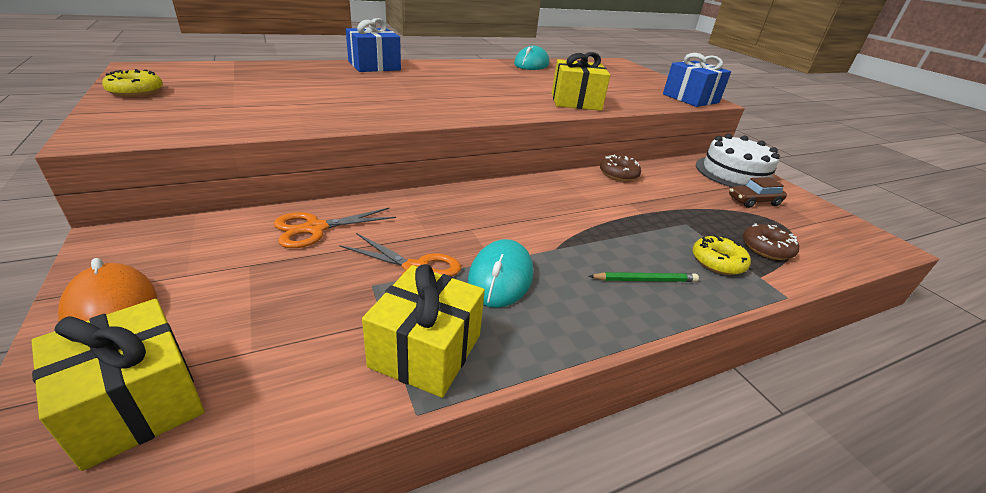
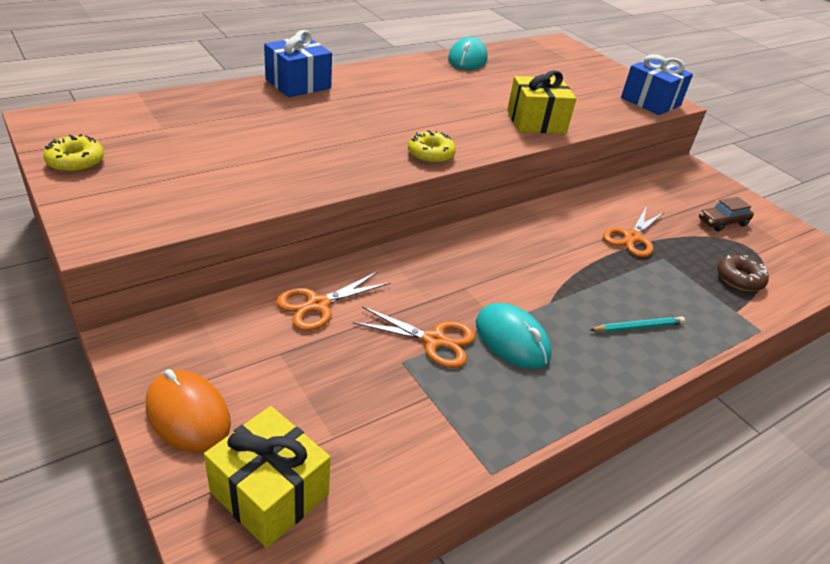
camera: 10 degrees left, 5 degrees up
(426, 351) = (476, 419): yellow gift -> none
(500, 277) = (512, 340): turquoise mouse -> turquoise mouse turned 45 degrees counterclockwise
(618, 174) = (586, 201): brown donut -> none
(645, 280) = (638, 327): green pencil -> turquoise pencil
(657, 205) = (632, 237): none -> orange scissors
(717, 262) = (698, 300): yellow donut -> yellow donut (430, 154)
(734, 173) = (700, 186): white cake -> none

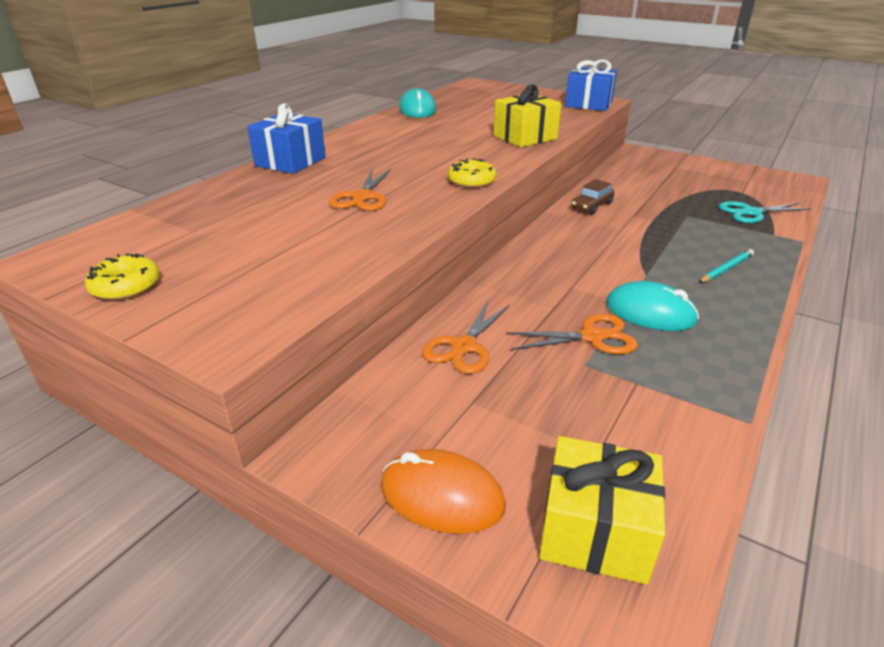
camera: 20 degrees left, 5 degrees down
(632, 237) = (651, 209): orange scissors -> orange scissors (362, 197)
(722, 222) = (697, 180): brown car -> brown car (591, 206)
(739, 279) = (751, 213): brown donut -> turquoise scissors

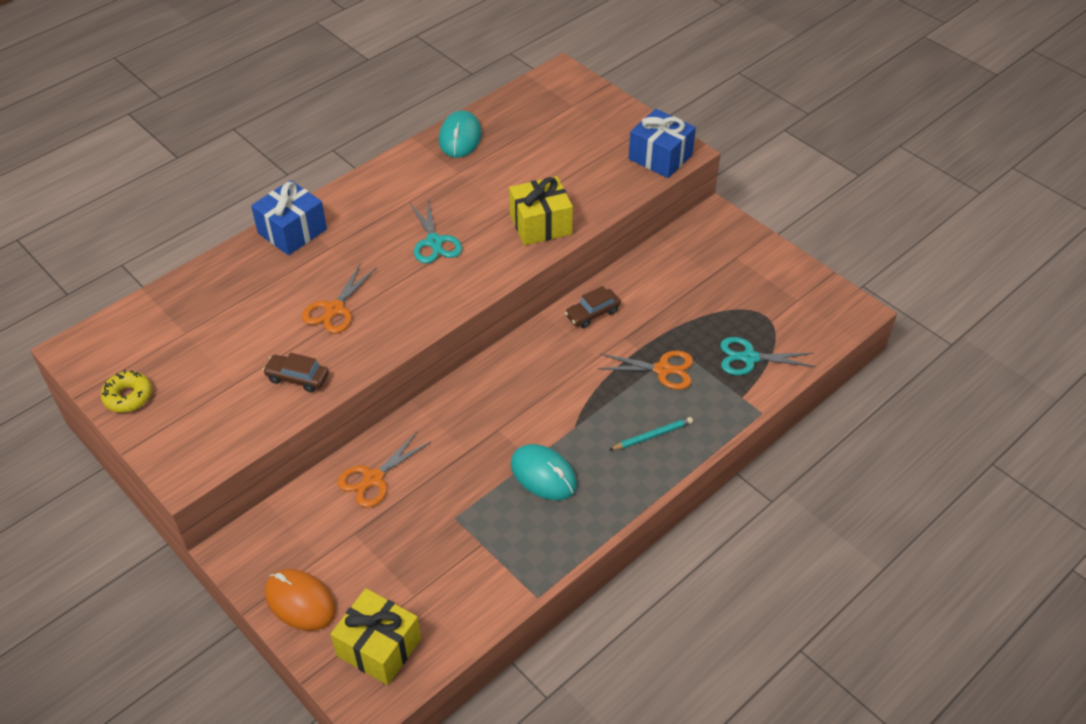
camera: 15 degrees right, 15 degrees up
(347, 244) = (297, 378): none -> brown car
(436, 154) = (434, 242): none -> turquoise scissors
(471, 181) = (442, 301): yellow donut -> none
(592, 337) = (478, 491): orange scissors -> orange scissors (663, 369)

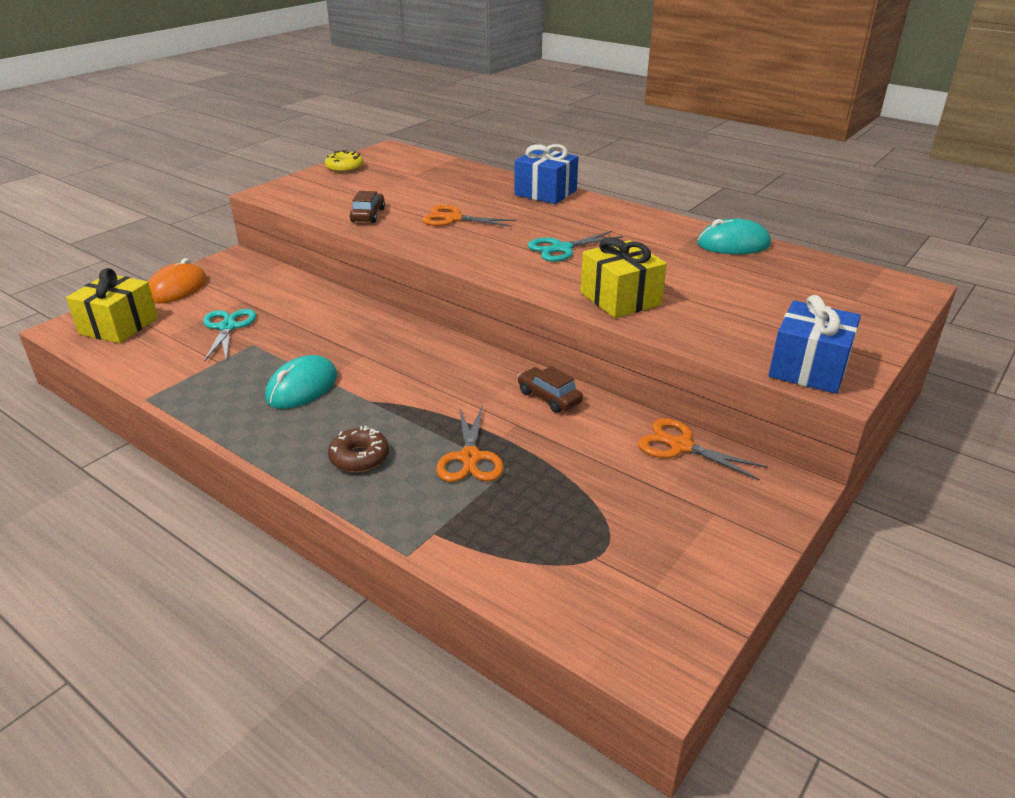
camera: 80 degrees right, 15 degrees down
(373, 479) = (302, 301): orange scissors -> orange scissors (680, 446)
(652, 435) = (359, 457): turquoise pencil -> brown donut
(749, 358) = (511, 537): turquoise scissors -> turquoise scissors (227, 327)

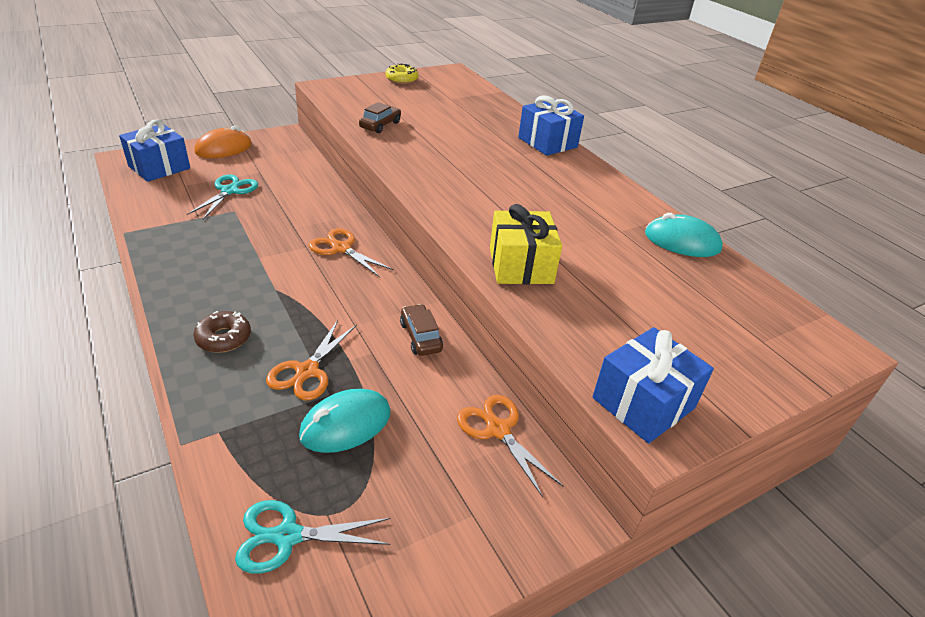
camera: 20 degrees right, 5 degrees up
(119, 326) = (159, 167): yellow gift -> blue gift
(302, 387) = (236, 260): turquoise mouse -> turquoise mouse (345, 424)
(453, 218) = (445, 146): orange scissors -> orange scissors (341, 248)
(561, 248) = (512, 200): turquoise scissors -> turquoise scissors (287, 536)

